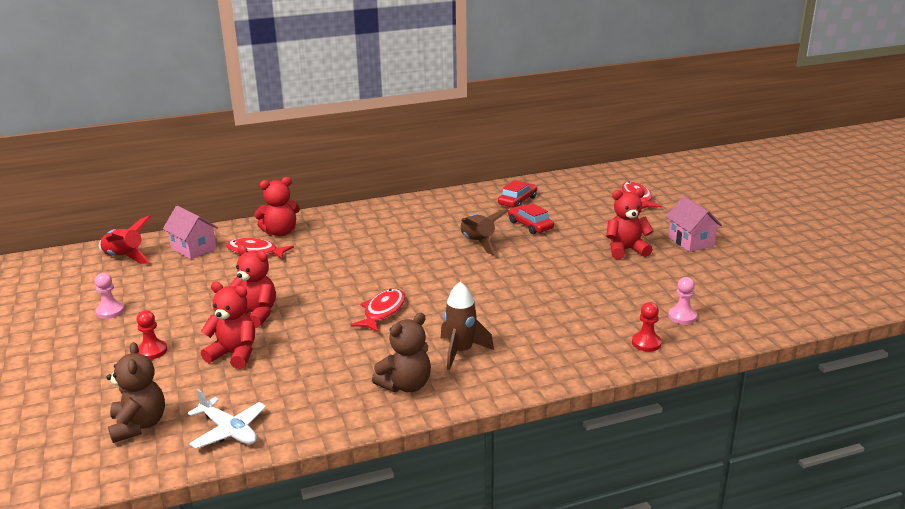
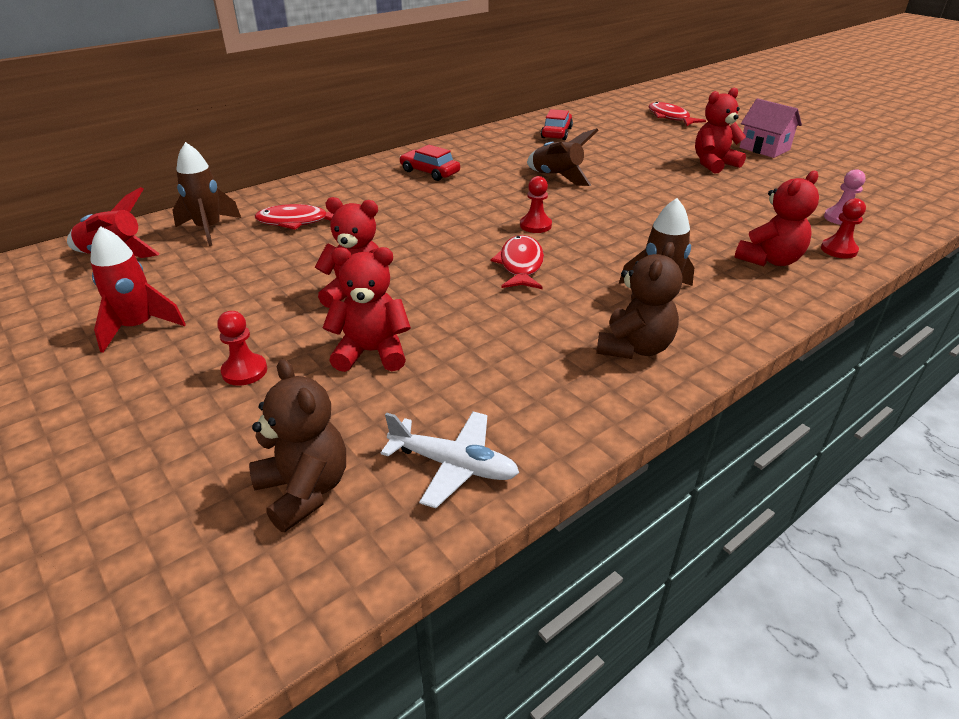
camera: 20 degrees left, 10 degrees up
(110, 311) = (138, 327): pink pawn -> red rocket
(193, 249) = (209, 229): pink house -> brown rocket
(280, 232) = (312, 196): red teddy bear -> red teddy bear (769, 260)
(422, 282) = (535, 225): none -> red pawn
(530, 225) = (594, 153): red car -> red car (430, 172)

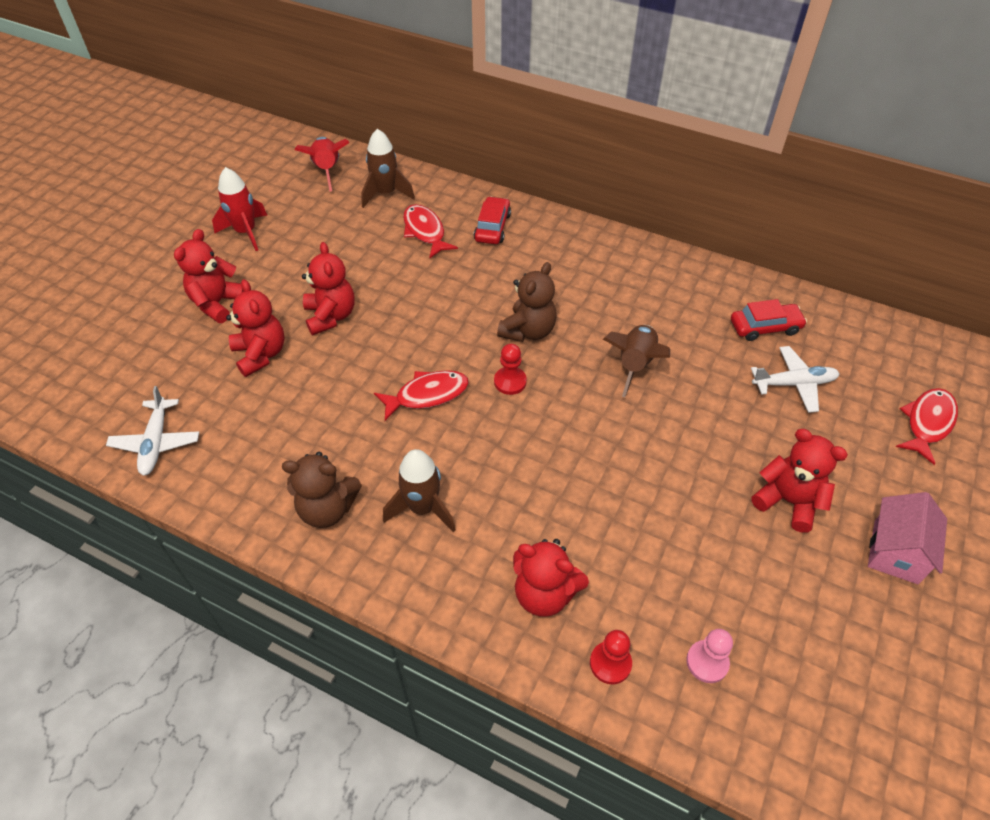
camera: 65 degrees right, 15 degrees up
(244, 371) = (217, 303): red pawn -> red teddy bear
(304, 490) = (118, 383): brown teddy bear -> brown teddy bear (528, 331)
(430, 172) = (577, 268): red car -> red car (492, 227)
(614, 138) = (794, 384): none -> white plane

